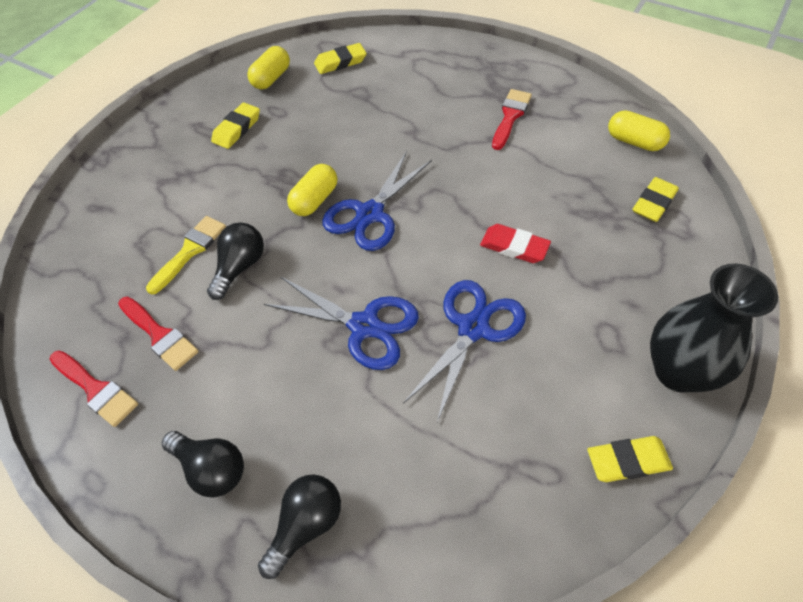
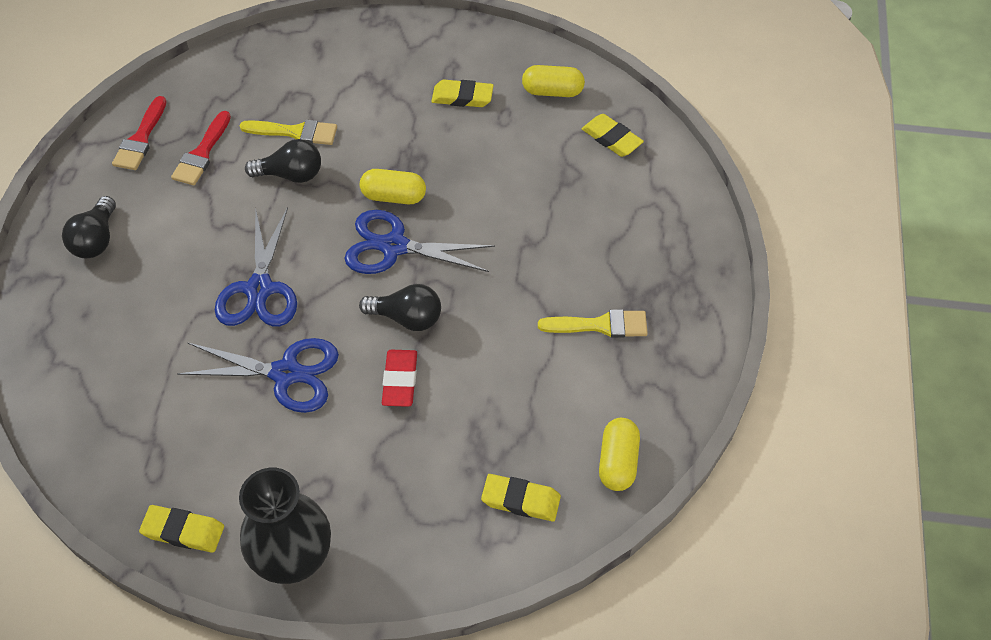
camera: 65 degrees right, 0 degrees up
(306, 525) = (67, 317): black light bulb -> black light bulb (407, 318)
(510, 116) = (600, 325): red brush -> yellow brush
(628, 461) = (183, 531): yellow eraser -> yellow eraser turned 45 degrees counterclockwise

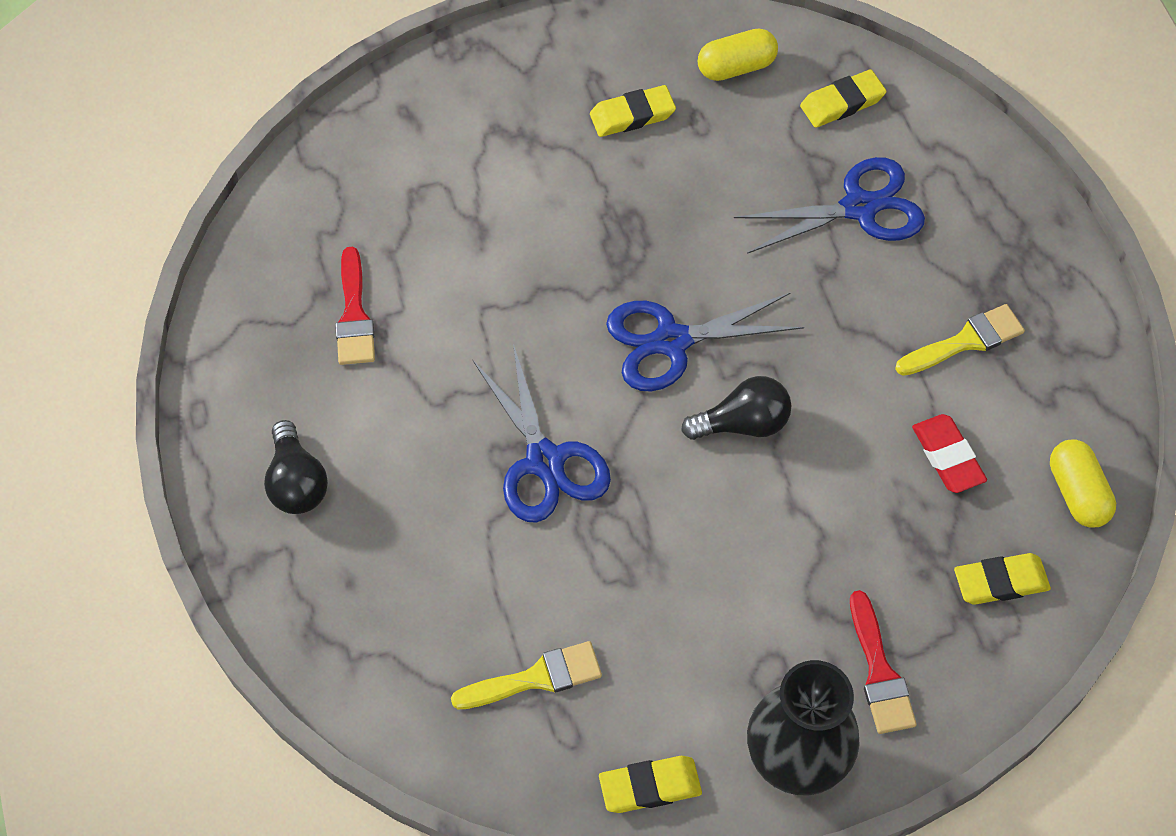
camera: 25 degrees left, 5 degrees up
(141, 139) = (261, 327): red brush -> red brush (879, 672)
(286, 373) = (645, 550): blue scissors -> blue scissors (859, 207)
(291, 175) = (486, 299): black light bulb -> none
(295, 132) = (455, 241): yellow brush -> yellow brush (536, 678)
(393, 196) = (630, 278): yellow capsule -> none
(400, 380) = (782, 502): red eraser -> red eraser (947, 456)
(611, 138) = (842, 103): yellow eraser -> yellow eraser turned 45 degrees counterclockwise

